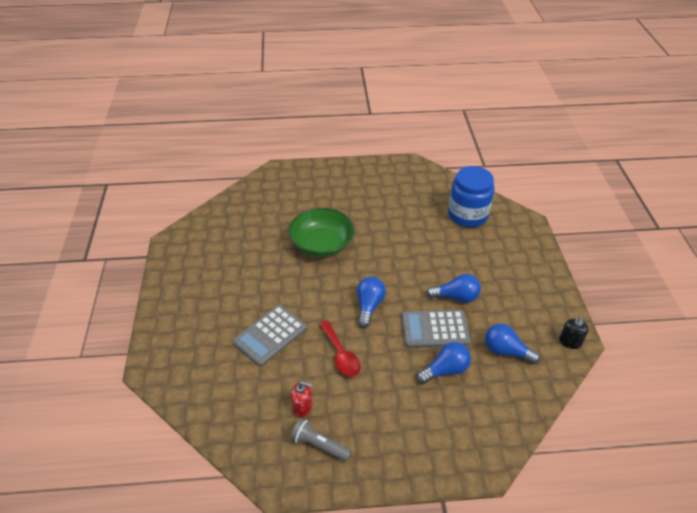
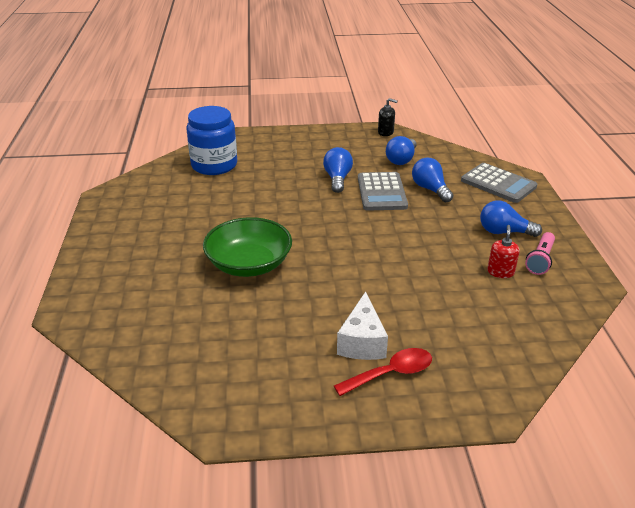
camera: 90 degrees left, 10 degrees down
(228, 305) = (362, 342): none -> white cheese
(270, 335) = (408, 300): grey calculator -> grey calculator (498, 184)
(319, 445) = (540, 260): grey flashlight -> pink flashlight
(341, 355) = (426, 248): red spoon -> red spoon (391, 373)
(369, 306) = (354, 230): blue light bulb -> blue light bulb (504, 232)

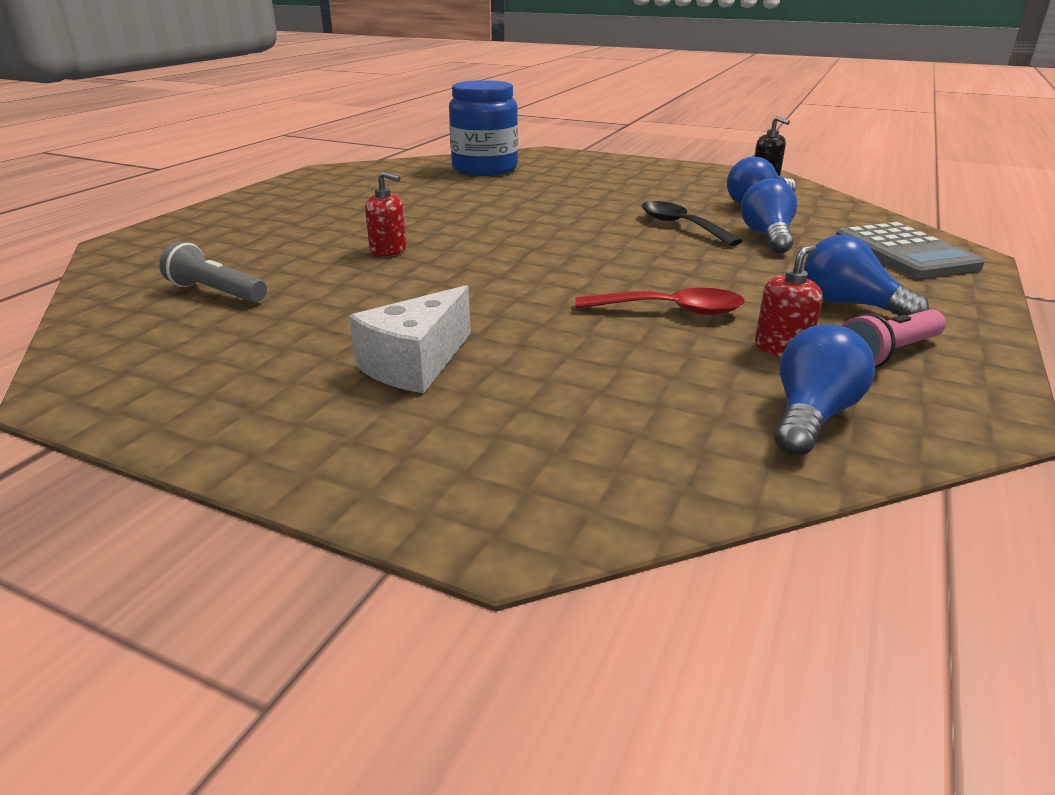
camera: 30 degrees right, 5 degrees down
(194, 333) = (216, 292): none -> grey flashlight
(249, 264) = (388, 250): green bowl -> red soap dispenser
(337, 179) = (630, 204): blue light bulb -> blue light bulb (811, 416)
(381, 192) = (680, 226): grey calculator -> black spoon
(391, 373) = (402, 414): red spoon -> red spoon (671, 310)

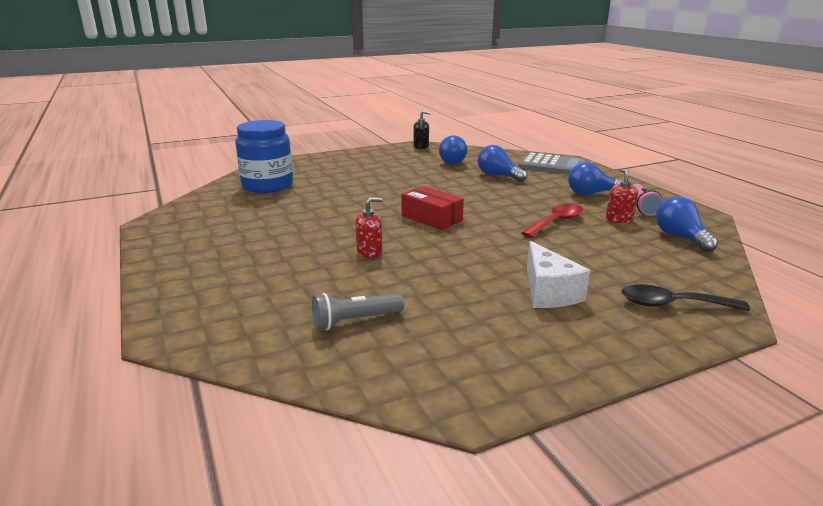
camera: 50 degrees left, 5 degrees down
(537, 247) = (431, 218): none -> red box
(680, 226) = (455, 183): black spoon -> black spoon (672, 304)

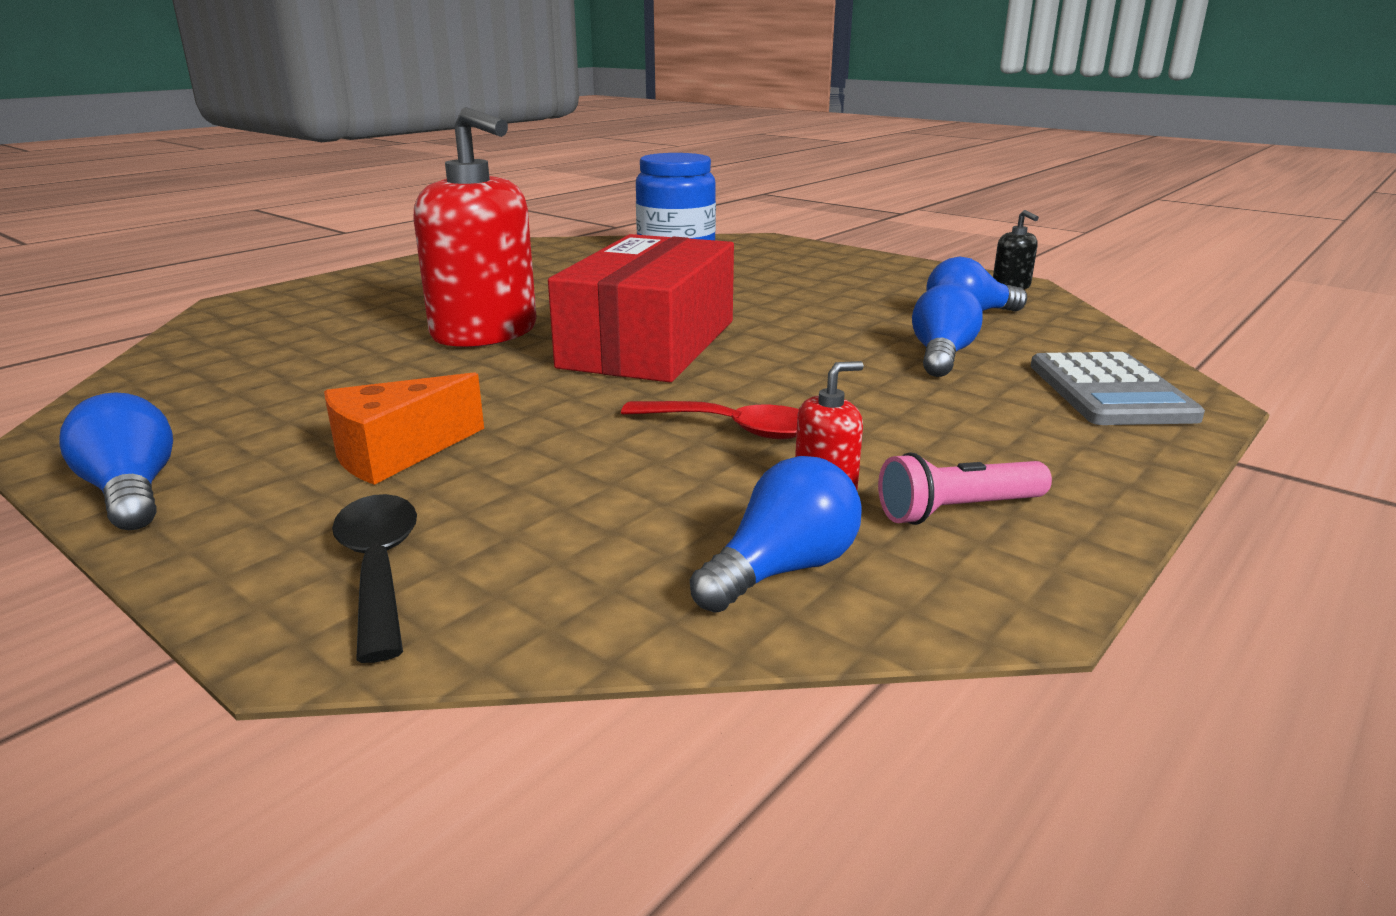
camera: 65 degrees right, 0 degrees up
(355, 321) = (275, 359): grey flashlight -> none
(369, 252) = (485, 333): red soap dispenser -> red soap dispenser, size x2.38
(431, 218) = (649, 343): red box -> red box, size x1.98
(548, 292) = (396, 453): white cheese -> orange cheese
(591, 194) = (967, 447): blue light bulb -> blue light bulb (132, 493)

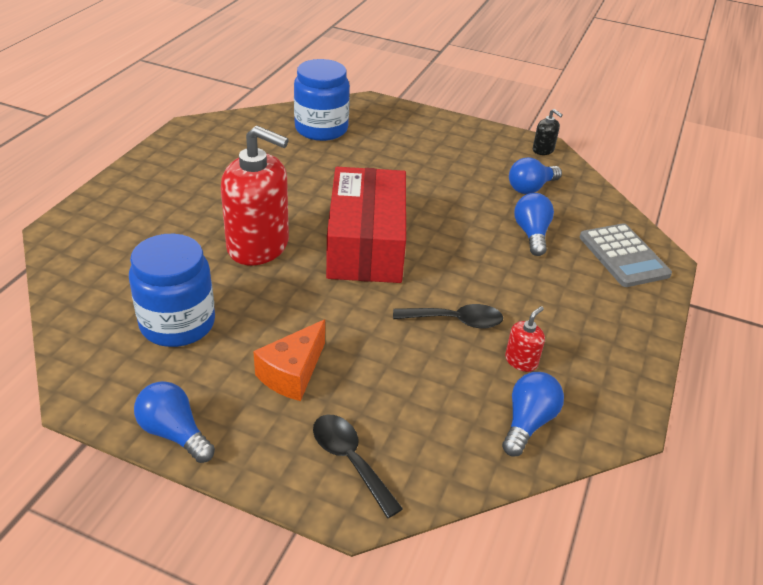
camera: 20 degrees left, 15 degrees up
(285, 387) = (177, 323): none -> blue jar
(733, 429) = (455, 321): red spoon -> black spoon
(957, 510) = (585, 366): pink flashlight -> none

